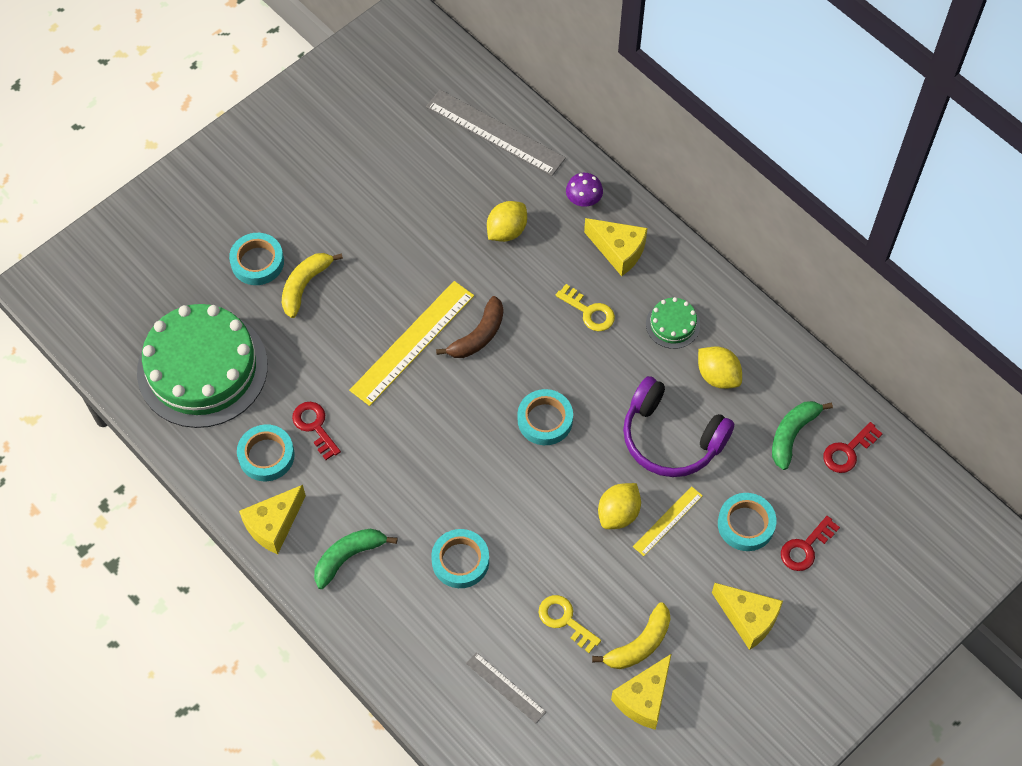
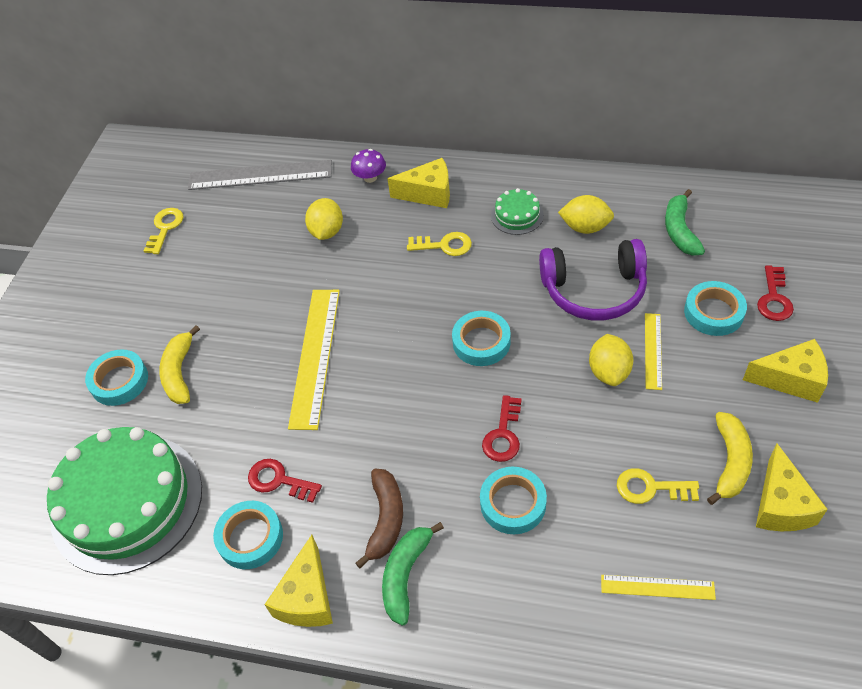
camera: 30 degrees left, 10 degrees down
(382, 136) = (165, 228): none -> yellow key
(478, 336) = (368, 316): brown banana -> brown banana (385, 519)
(505, 687) = (657, 587): grey ruler -> yellow ruler
(848, 451) = (730, 216): red key -> red key (503, 434)

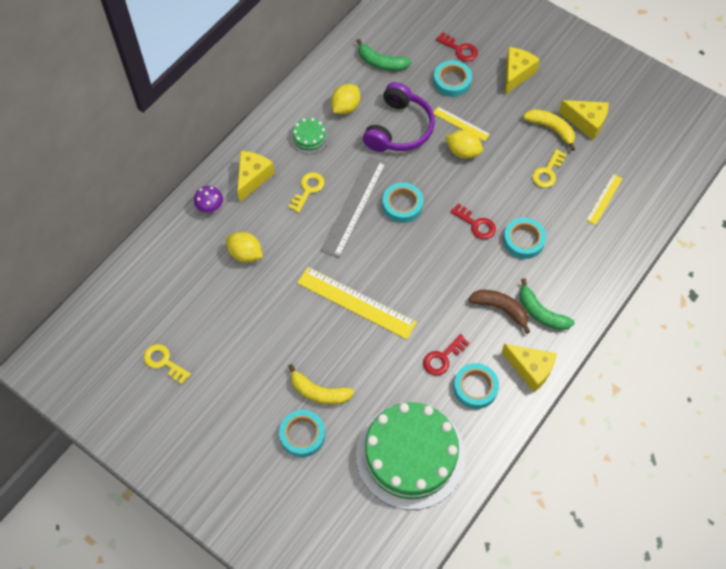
camera: 70 degrees left, 10 degrees up
(260, 175) = (153, 277): grey ruler -> grey ruler (354, 206)

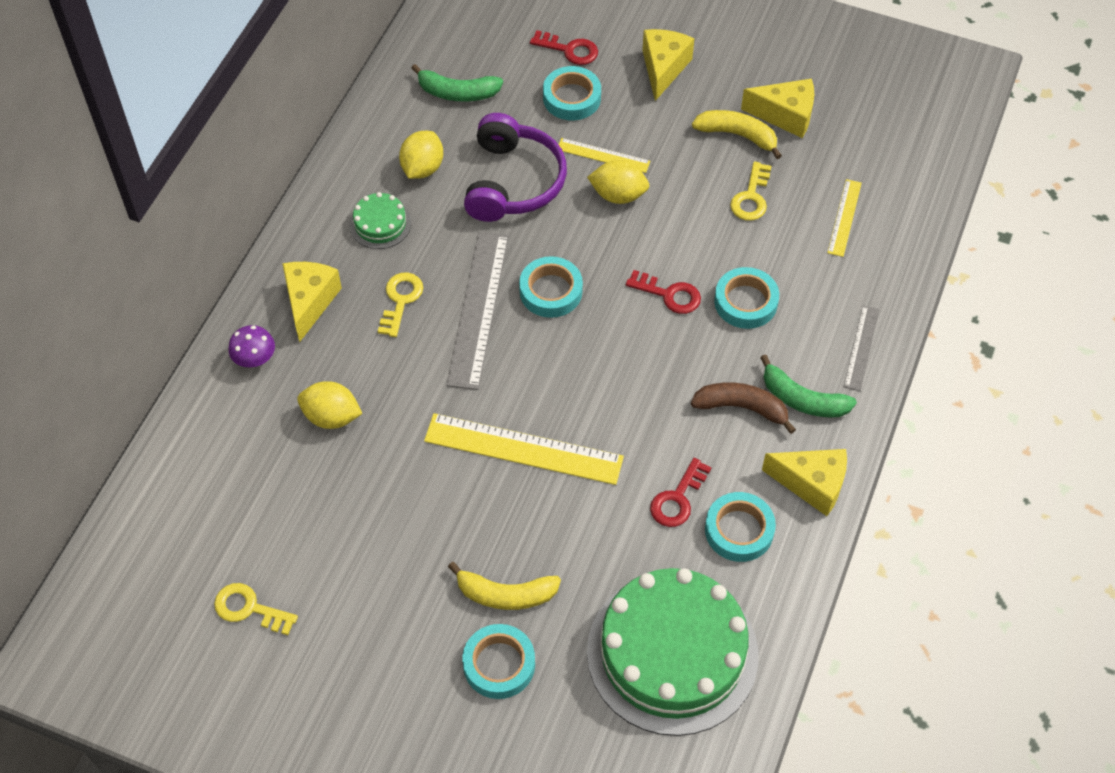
camera: 15 degrees left, 5 degrees down
(589, 288) = (861, 347): none -> grey ruler

